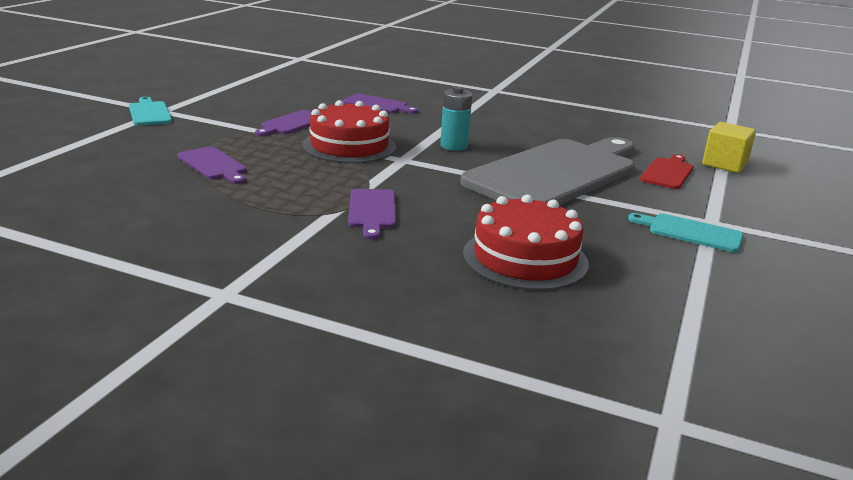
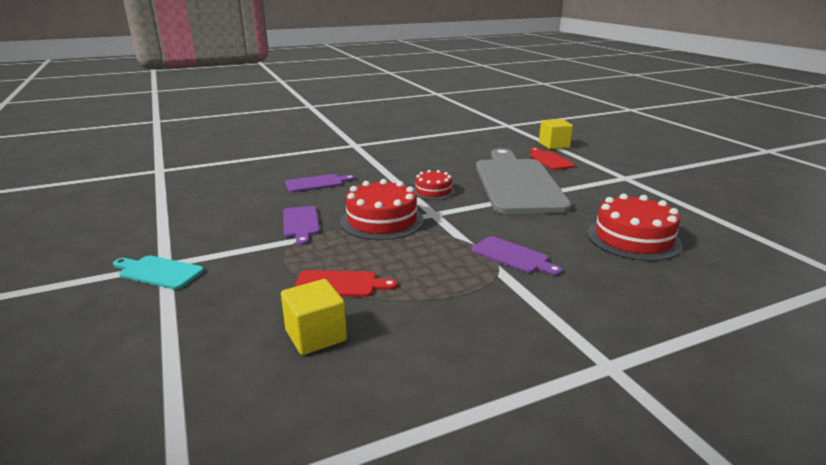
camera: 45 degrees left, 0 degrees up
(130, 180) = (316, 335): none -> yellow cube
(213, 165) = (340, 284): purple cutting board -> red cutting board
(454, 146) = (433, 191): turquoise battery -> red cake
(690, 232) = (634, 187): turquoise cutting board -> none

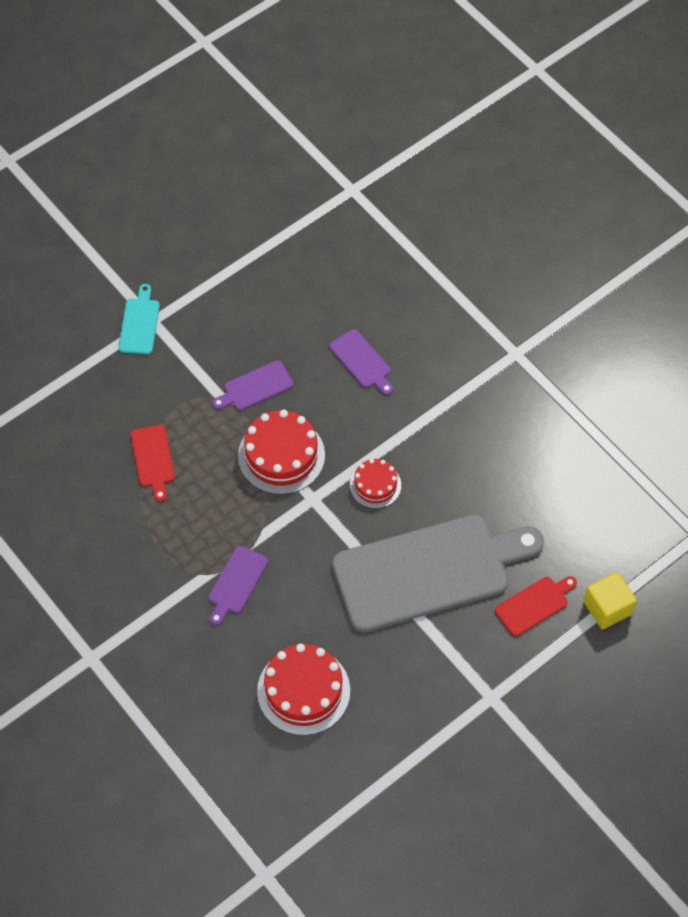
camera: 75 degrees right, 35 degrees up
(316, 335) = (83, 467): yellow cube -> none

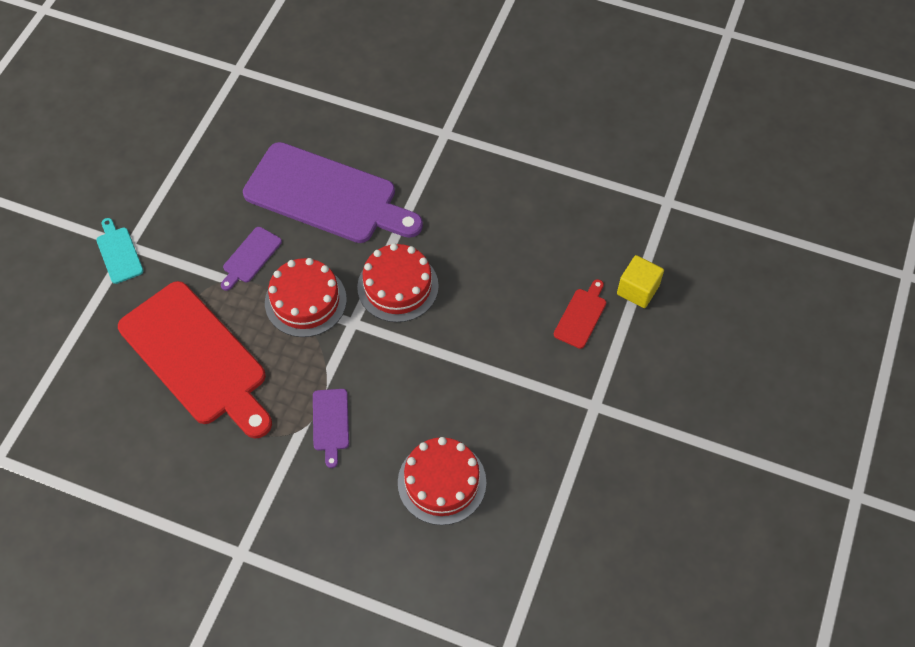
camera: 30 degrees left, 0 degrees up
(153, 459) = (197, 357): red cutting board -> red cutting board, size x2.42
(362, 361) = (327, 195): purple cutting board -> purple cutting board, size x2.42
(375, 485) = (398, 286): red cake -> red cake, size x1.70
(428, 571) = (482, 332): grey cutting board -> none

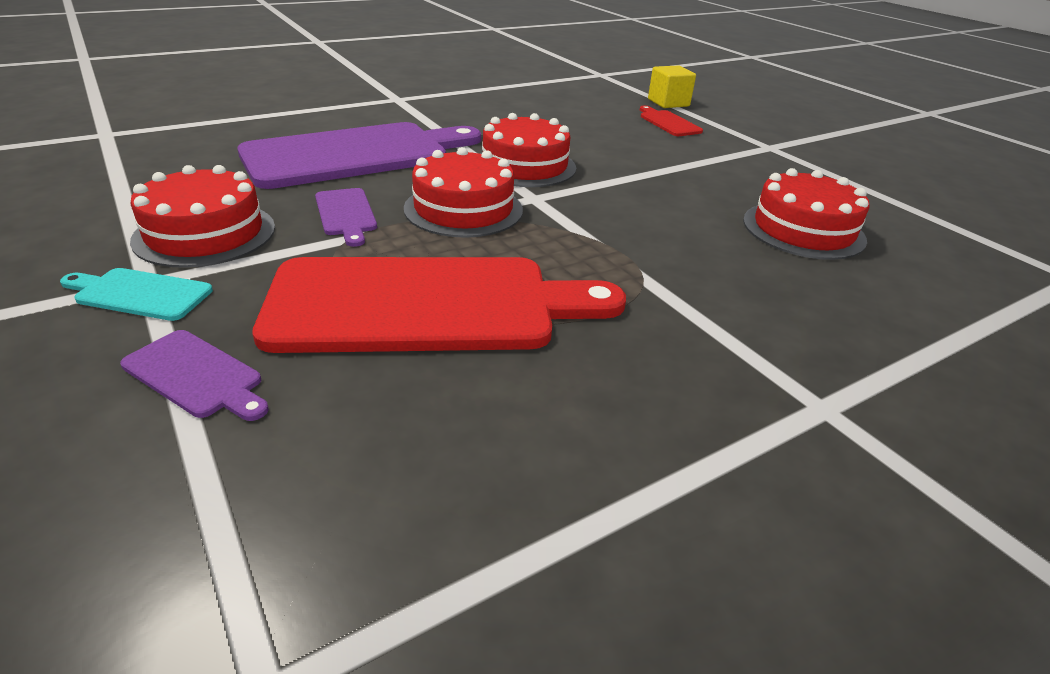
camera: 55 degrees left, 25 degrees down
(181, 223) = (205, 233): none -> red cake
(331, 423) = (656, 257): purple cutting board -> purple cutting board (196, 375)

